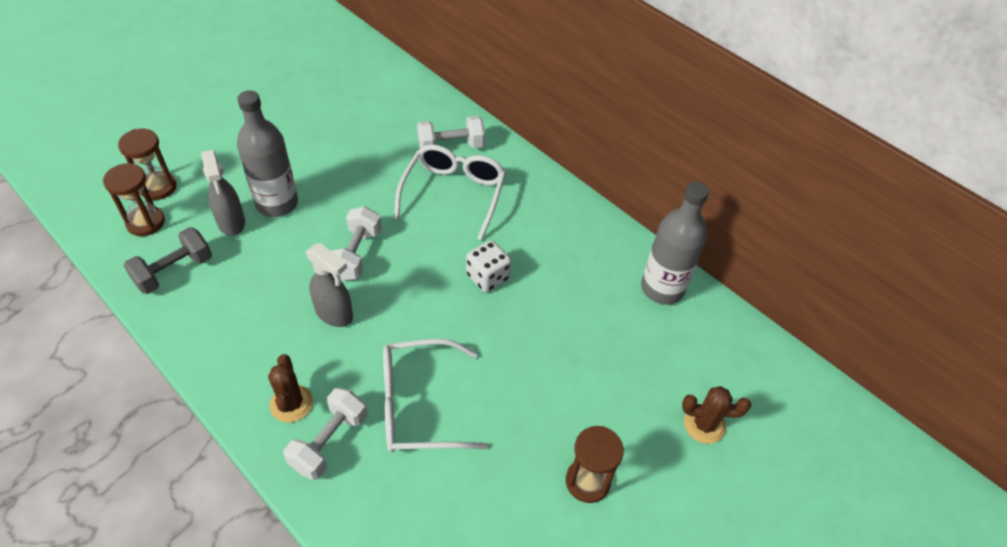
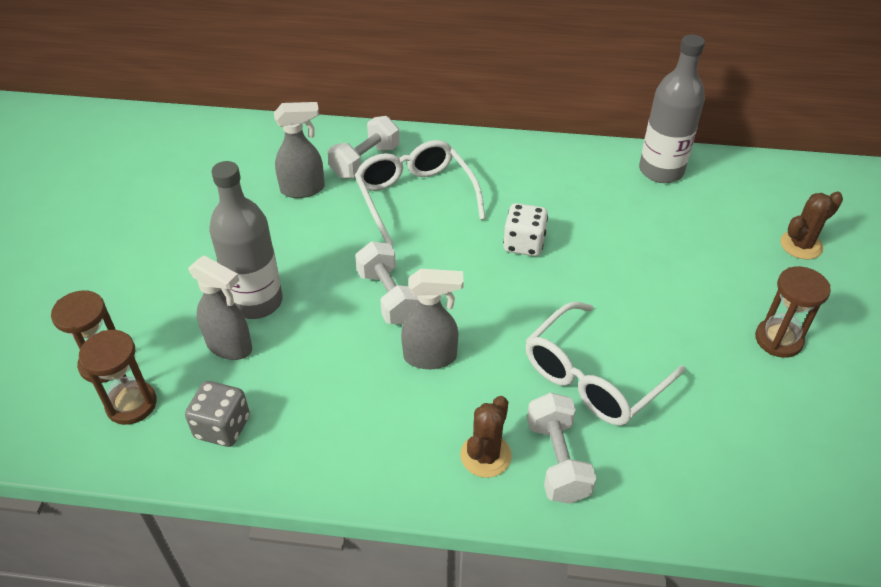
camera: 35 degrees left, 5 degrees down
(174, 271) = (222, 427): grey dumbbell -> grey dice
(291, 403) = (485, 455): brown cactus -> brown cactus turned 75 degrees clockwise
(389, 142) = (303, 189): none -> grey spray bottle

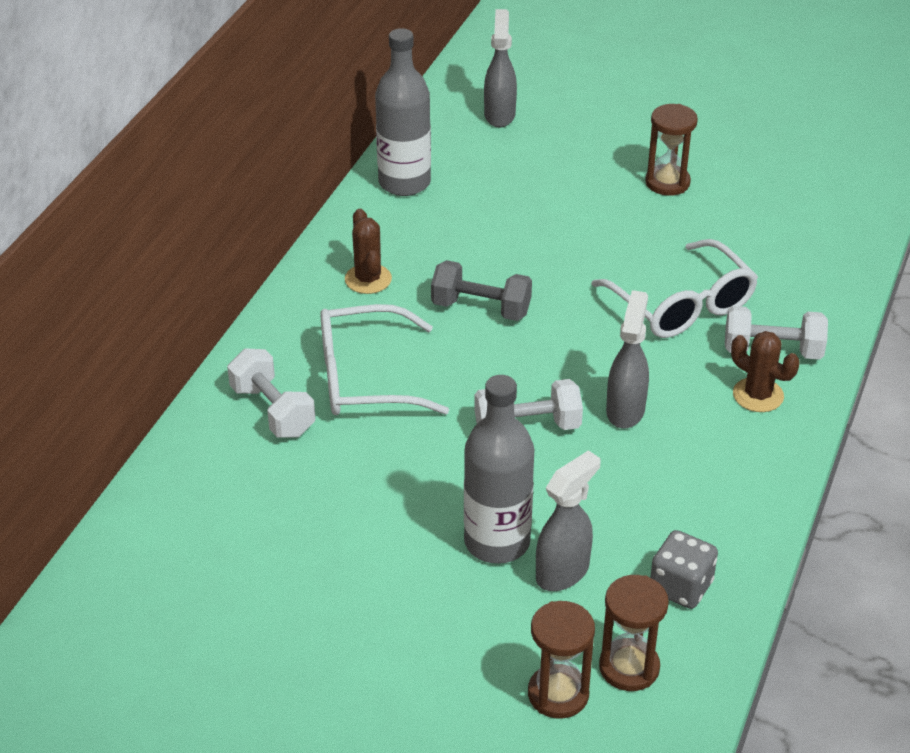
camera: 75 degrees left, 5 degrees down
(303, 189) = (302, 477): grey spray bottle -> grey spray bottle (499, 115)
(524, 244) = (481, 308): white dice -> grey dumbbell
(801, 245) = (553, 130): brown cactus -> brown cactus (368, 279)

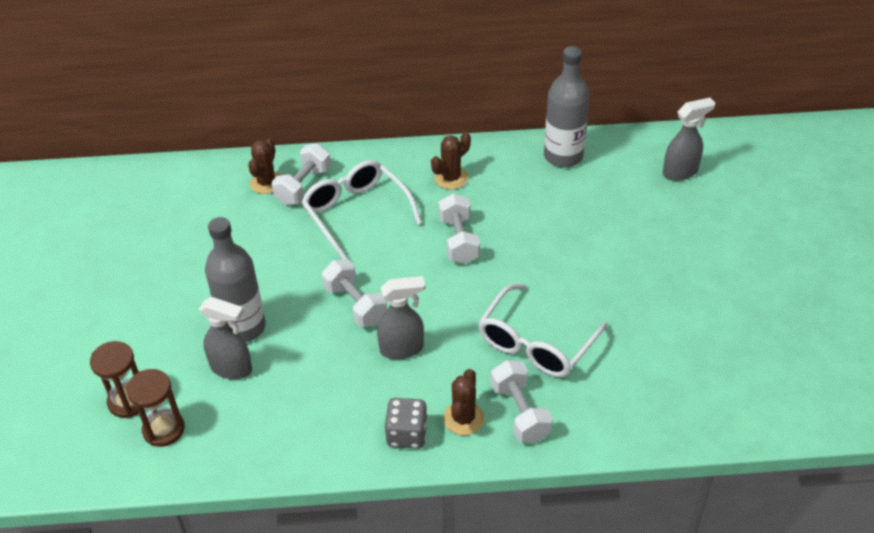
camera: 65 degrees right, 5 degrees up
(235, 445) = (266, 183): none -> brown cactus
(481, 308) = (459, 240): grey dumbbell -> white dumbbell
(667, 182) = (677, 288): brown hourglass -> none
(680, 587) = (246, 434): grey dice -> grey dice (407, 434)

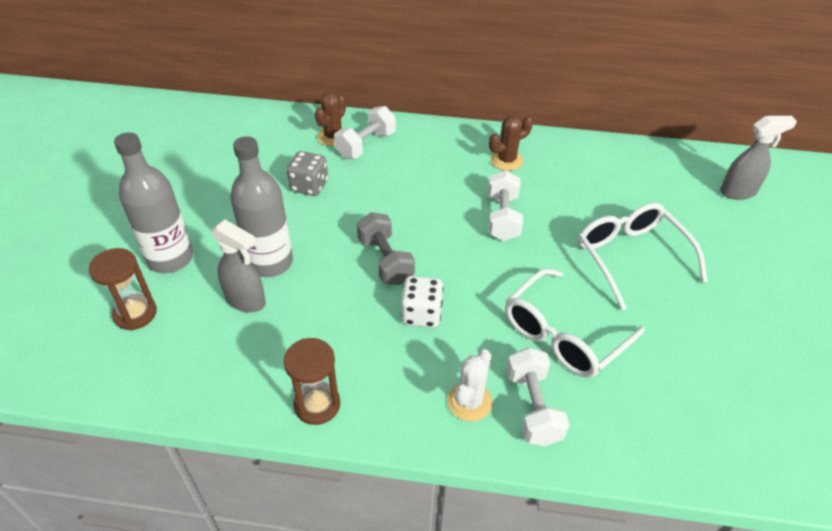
camera: 10 degrees right, 0 degrees up
(164, 429) = (158, 349): brown hourglass -> brown hourglass (317, 404)
(355, 304) = (385, 261): white dumbbell -> grey dumbbell
(356, 213) = (409, 177): white glasses -> white glasses (631, 258)
(402, 349) = (421, 314): grey spray bottle -> white dice
(407, 434) = (404, 406): grey dice -> grey dice (309, 186)
(463, 418) = (469, 401): brown cactus -> white cactus
(563, 156) = (620, 158): grey bottle -> grey bottle (170, 259)

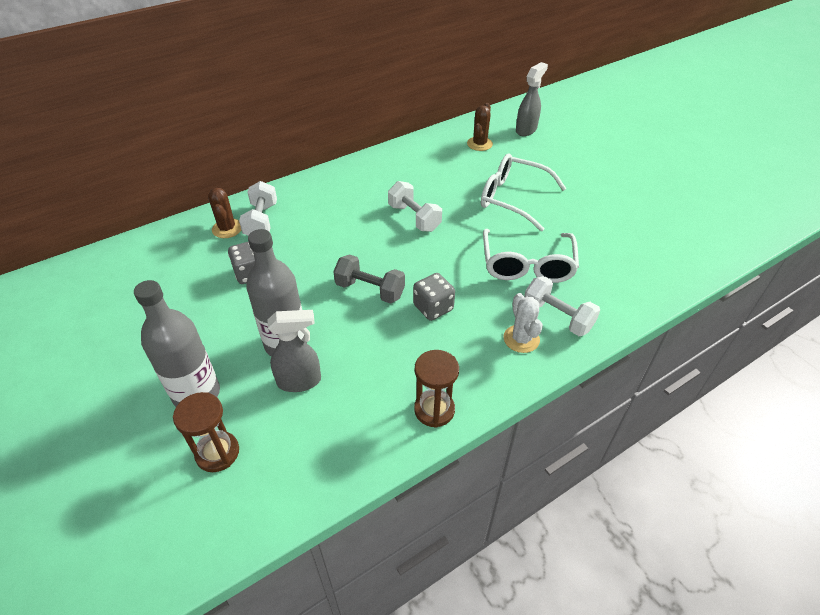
camera: 40 degrees left, 0 degrees up
(421, 314) = (433, 307): white dice -> grey dice
(506, 160) = (375, 180): brown cactus -> brown cactus (479, 144)

